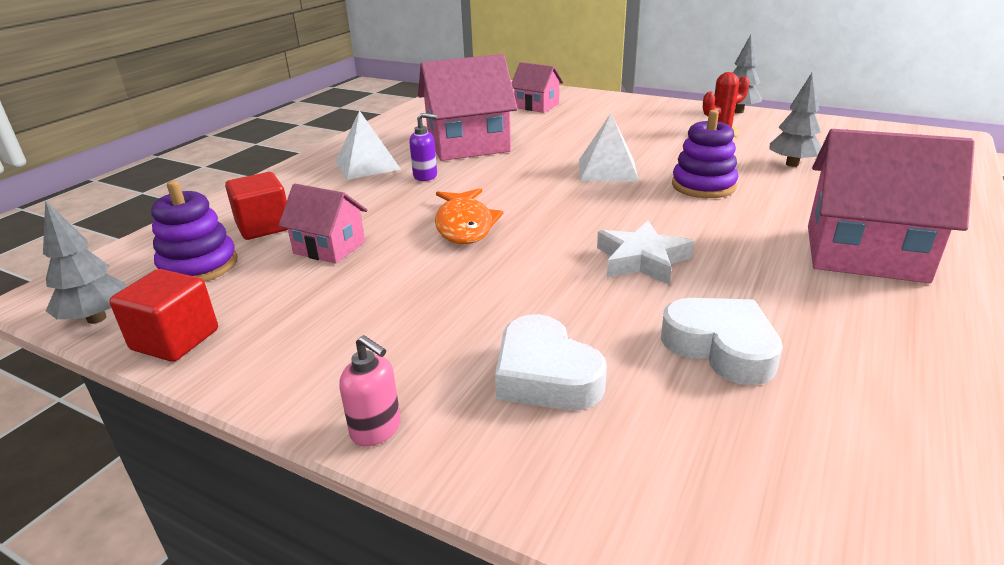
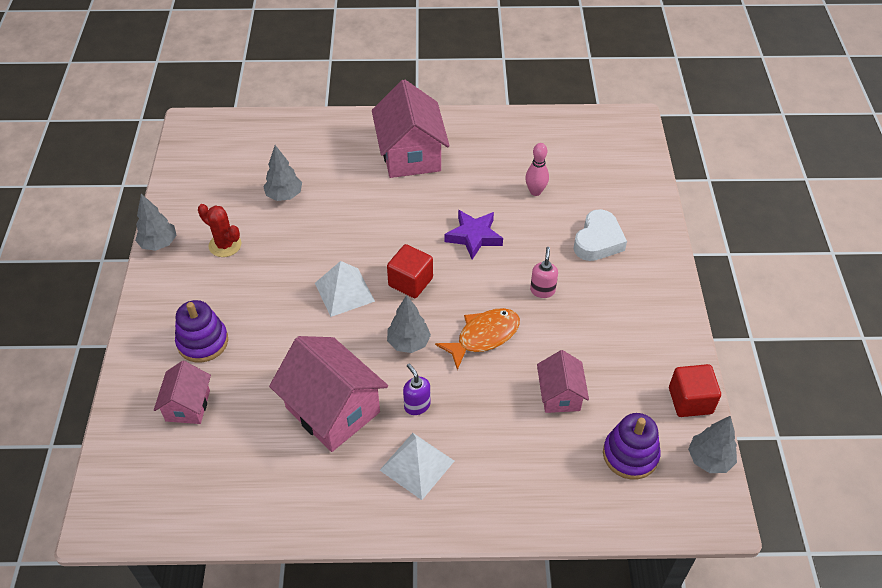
camera: 120 degrees left, 20 degrees up
(264, 226) = (561, 459): red cube -> red cube (410, 282)
(376, 430) = (671, 279): pink soap dispenser -> pink soap dispenser (542, 290)
(504, 186) = (409, 343): none -> grey tree
(641, 260) = (474, 237): white star -> purple star
(703, 186) = (349, 233): purple stacking toy -> purple stacking toy (203, 342)
(721, 347) = (535, 191): white heart -> pink bowling pin

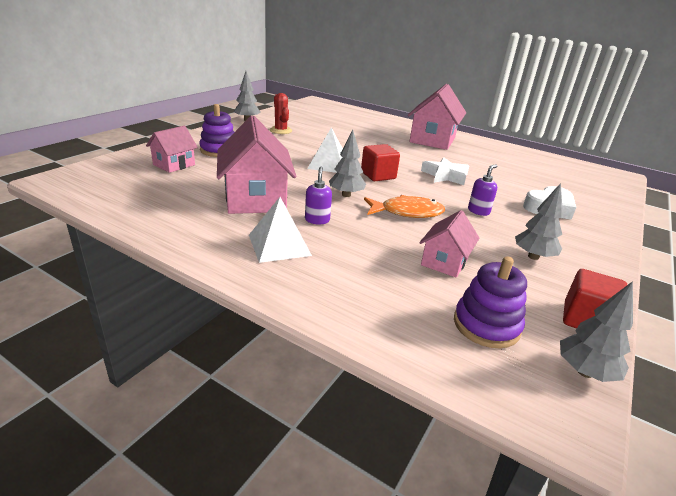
camera: 30 degrees right, 20 degrees down
(284, 195) = (336, 129): grey tree -> grey tree (533, 256)
(474, 237) = (445, 175): purple star -> white star
(535, 191) = (512, 175): pink bowling pin -> none
(542, 290) = (478, 211): pink soap dispenser -> purple soap dispenser

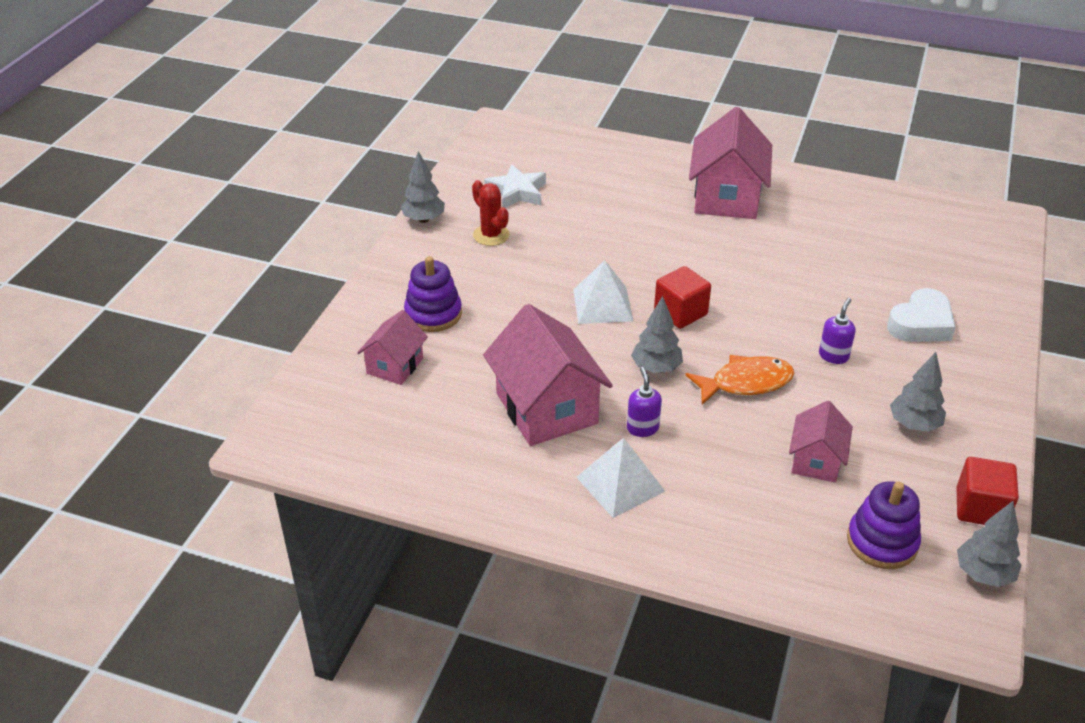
camera: 10 degrees left, 10 degrees up
(445, 175) = (770, 287): white star -> white star (517, 192)

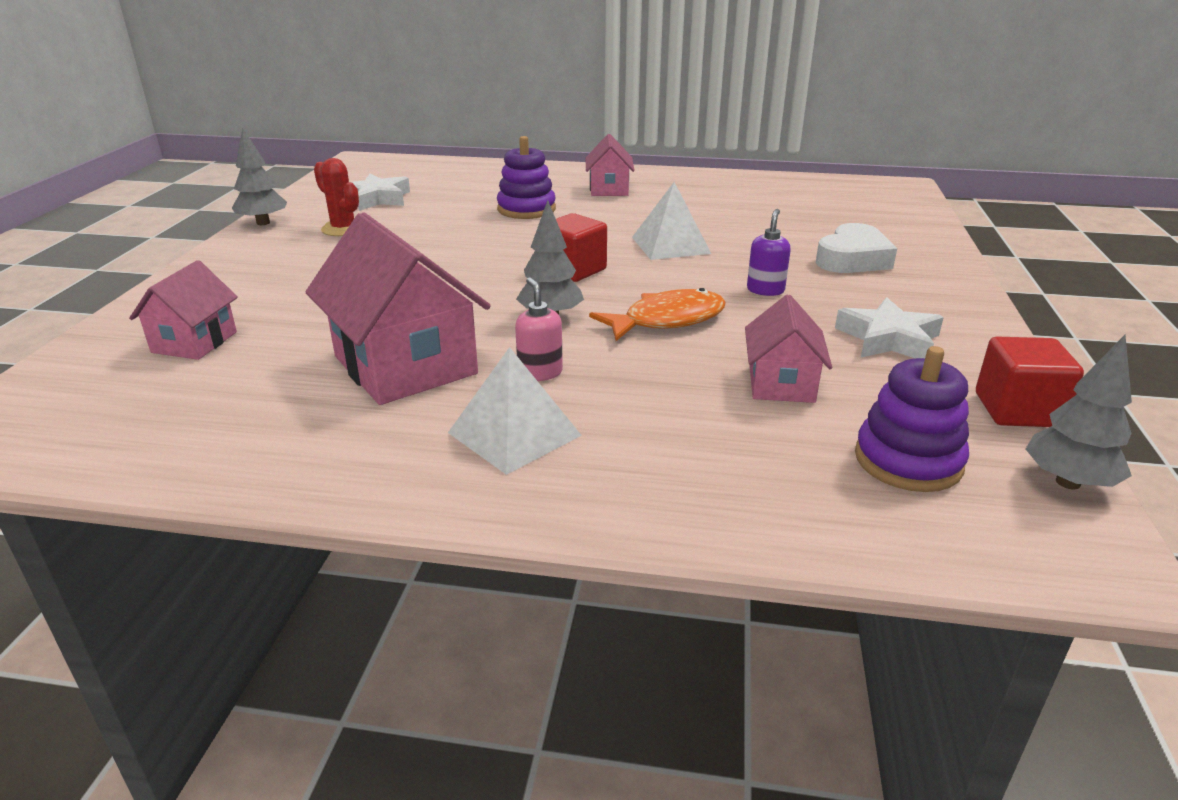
camera: 10 degrees left, 10 degrees down
(433, 314) = (259, 293): purple stacking toy -> purple stacking toy (526, 209)
(602, 305) = (478, 271): white pyramid -> white pyramid (670, 245)
(642, 428) = (540, 373): purple soap dispenser -> pink soap dispenser
(726, 197) = (609, 189): pink house -> pink house, size x0.56
(914, 424) = (888, 339): grey tree -> white star

